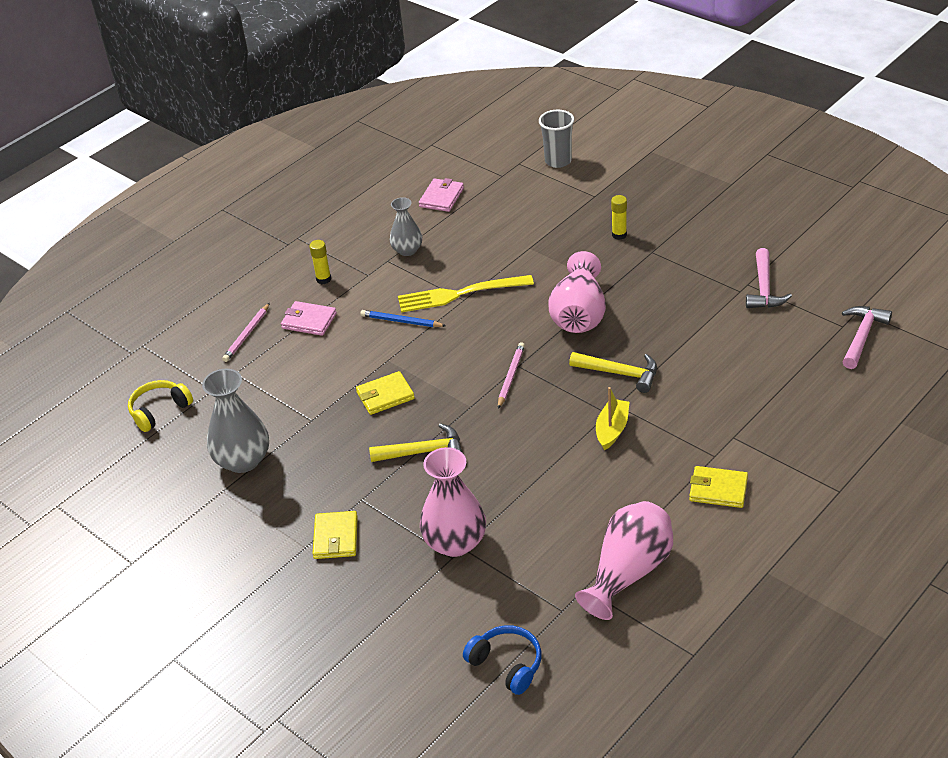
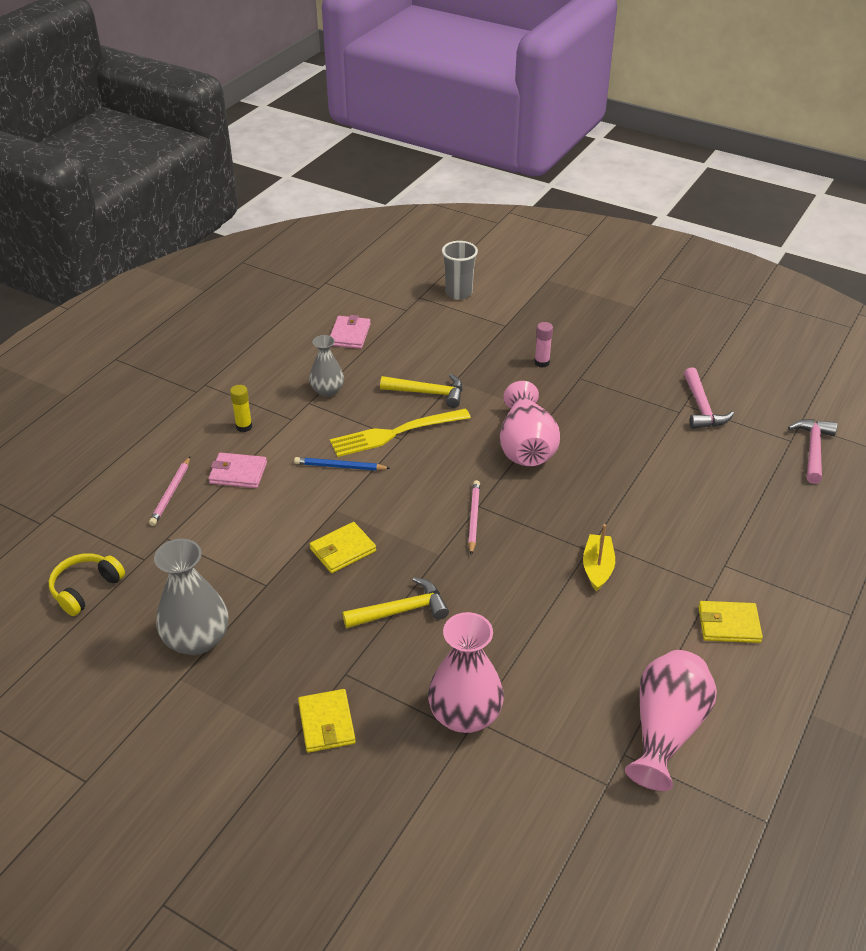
camera: 15 degrees left, 0 degrees up
(507, 664) = (565, 860): blue headphones -> none
(619, 235) = (542, 363): yellow glue stick -> pink glue stick
(620, 373) = (587, 506): yellow hammer -> yellow hammer (428, 393)

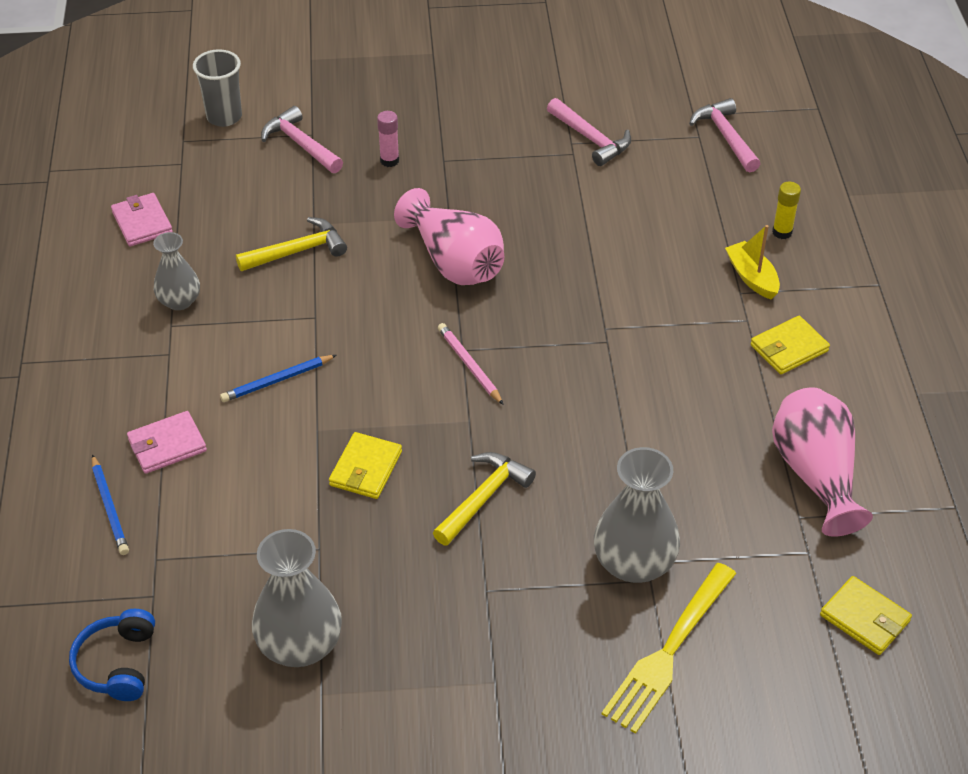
camera: 35 degrees left, 5 degrees up
(86, 589) = (117, 664): yellow headphones -> blue headphones
(171, 493) = (110, 507): pink pencil -> blue pencil
(244, 427) = (121, 389): yellow glue stick -> yellow glue stick (782, 232)
(326, 723) = (513, 648): yellow wallet -> yellow wallet (864, 618)
(395, 433) = (303, 314): yellow fork -> yellow fork (669, 651)
(465, 715) = (634, 563): pink vase -> grey vase
(492, 328) = (300, 144): none -> pink hammer
(597, 568) = (631, 354): yellow boat -> yellow boat (752, 277)

